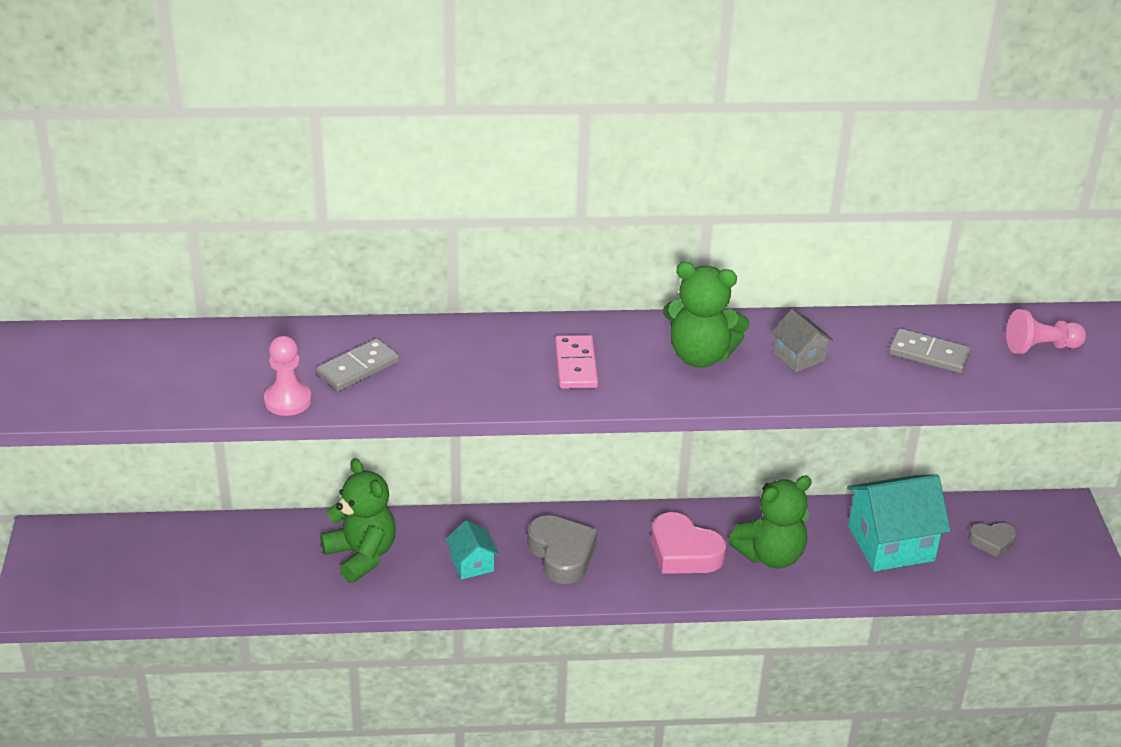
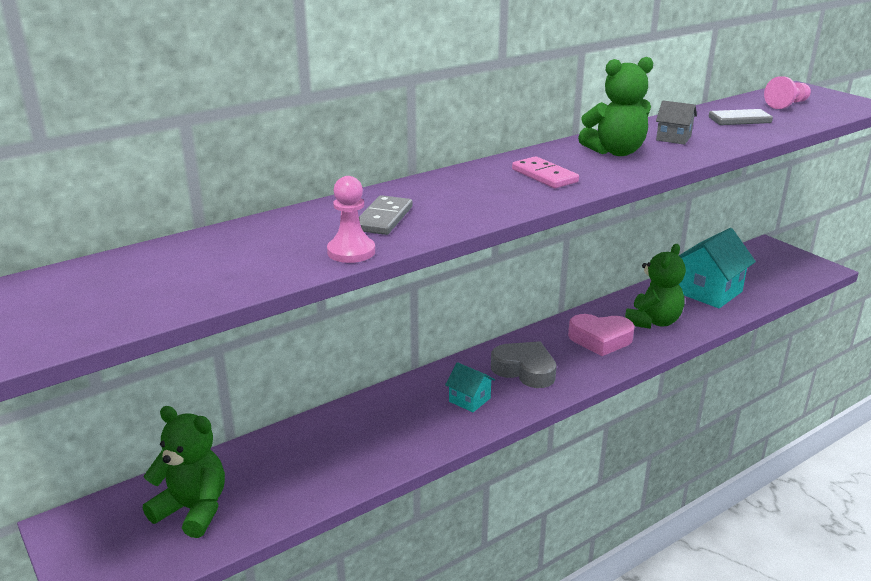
camera: 30 degrees left, 10 degrees down
(361, 555) = (379, 427): green teddy bear -> green teddy bear (193, 510)
(992, 542) = (756, 272): grey heart -> none

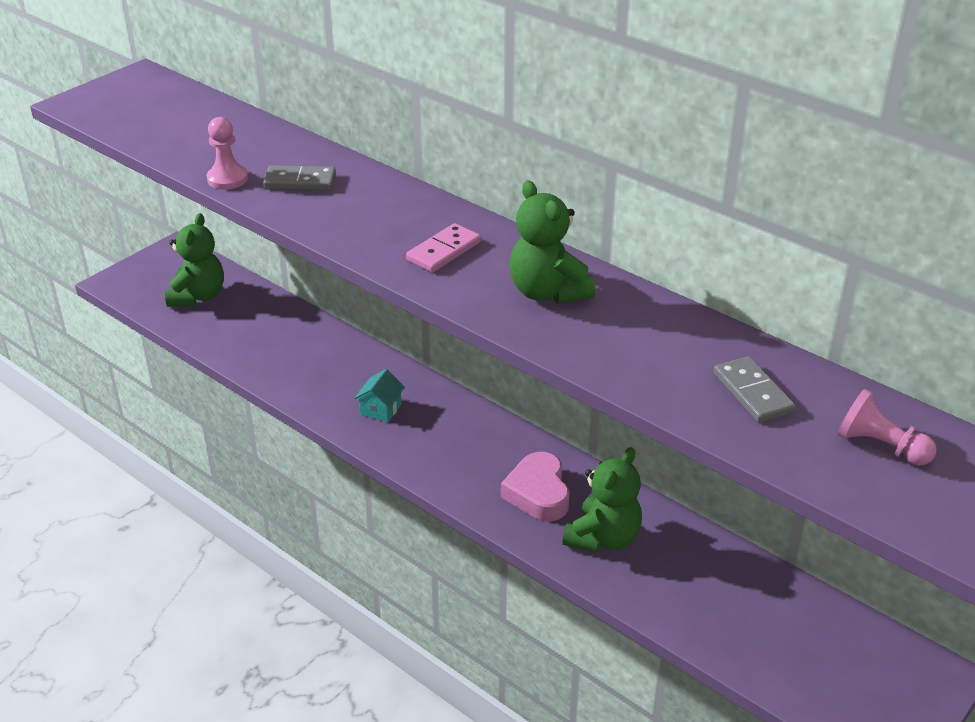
camera: 75 degrees right, 10 degrees up
(525, 370) = (448, 440): grey heart -> none
(652, 322) = (603, 538): green teddy bear -> green teddy bear turned 75 degrees counterclockwise
(673, 138) = (628, 334): grey house -> none
(708, 292) = (720, 594): turquoise house -> none

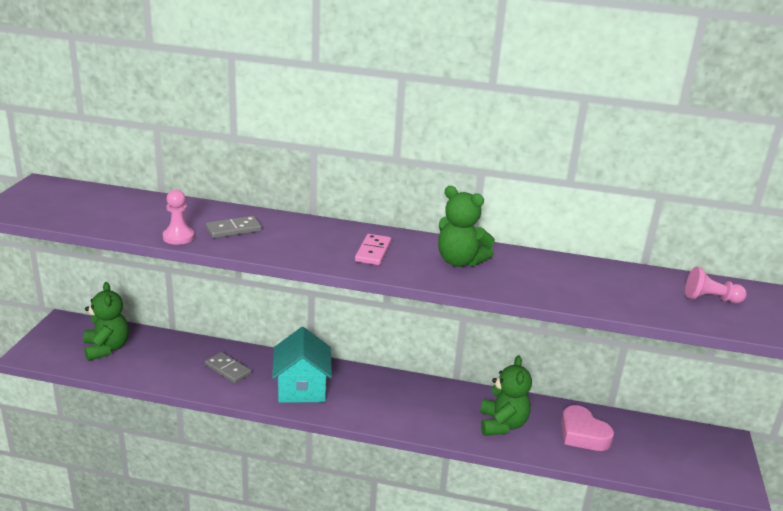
camera: 30 degrees left, 10 degrees down
(380, 409) = (302, 388): turquoise house -> turquoise house, size x1.99
(538, 493) = (443, 410): pink heart -> pink heart (583, 434)
(753, 393) = (624, 288): grey domino -> grey domino (228, 369)

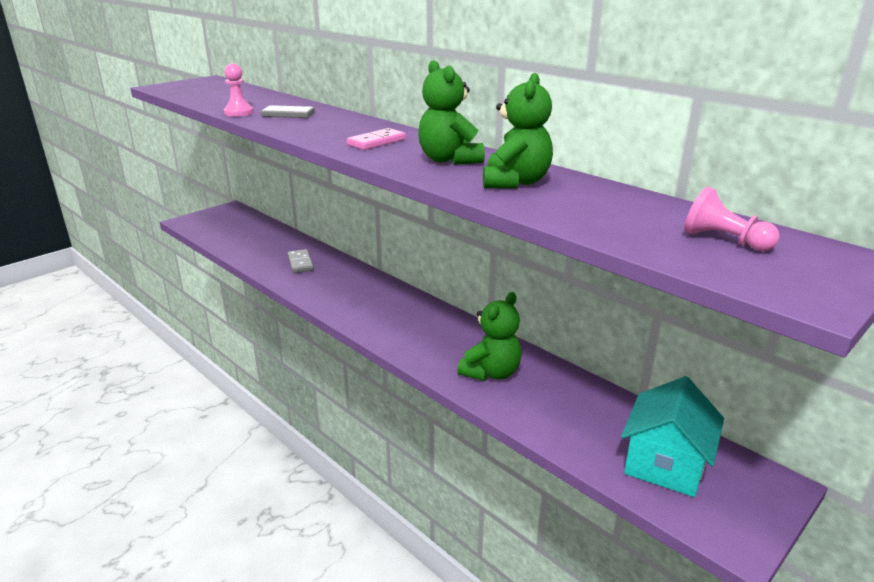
camera: 35 degrees right, 0 degrees up
(107, 348) = (236, 229): green teddy bear -> green teddy bear (515, 182)
(302, 388) = (340, 290): turquoise house -> turquoise house (665, 464)
(583, 434) = (574, 411): pink heart -> none

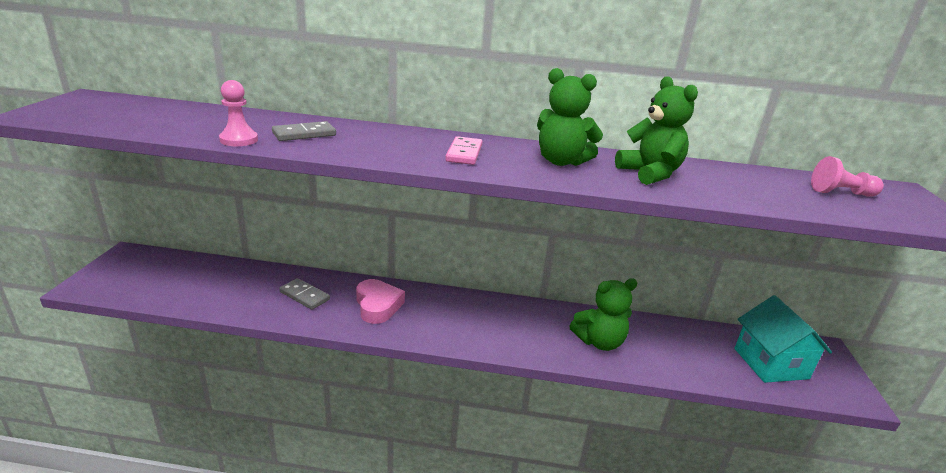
camera: 40 degrees left, 0 degrees up
(341, 285) = (378, 305): none -> pink heart
(491, 373) = (599, 342): green teddy bear -> green teddy bear turned 75 degrees clockwise

